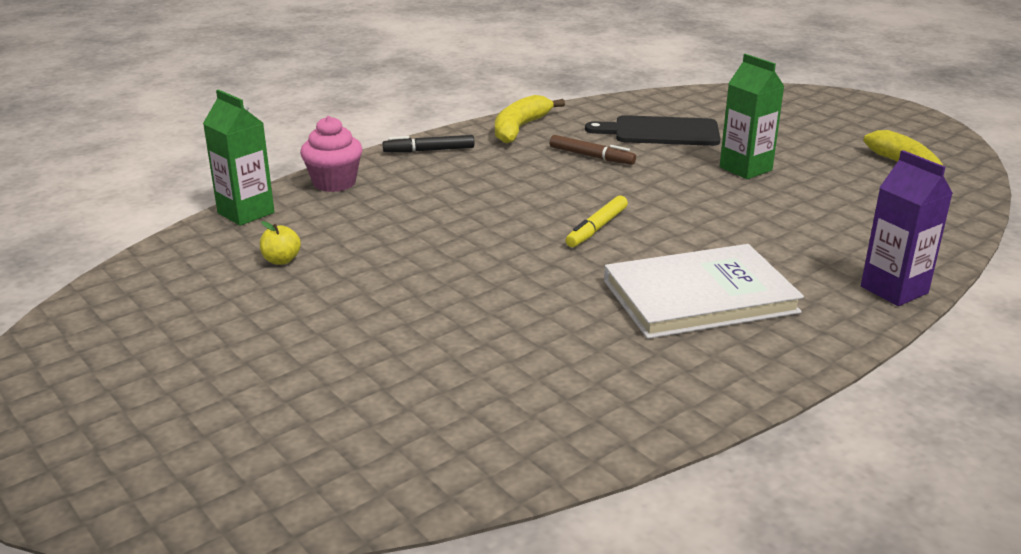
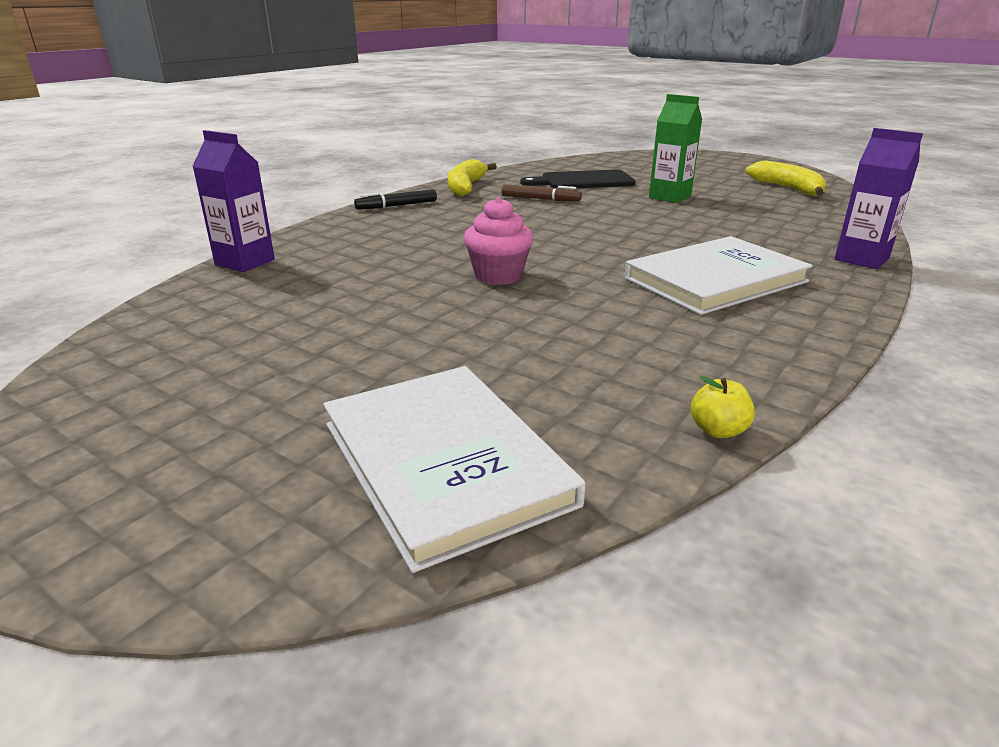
camera: 15 degrees left, 0 degrees up
(246, 213) = (245, 262): green carton -> purple carton
(281, 260) = (303, 294): yellow apple -> yellow apple (718, 430)
(313, 454) = (444, 463): none -> white book
(334, 183) = (322, 234): pink cupcake -> pink cupcake (498, 276)
(597, 228) = (585, 243): yellow marker -> none

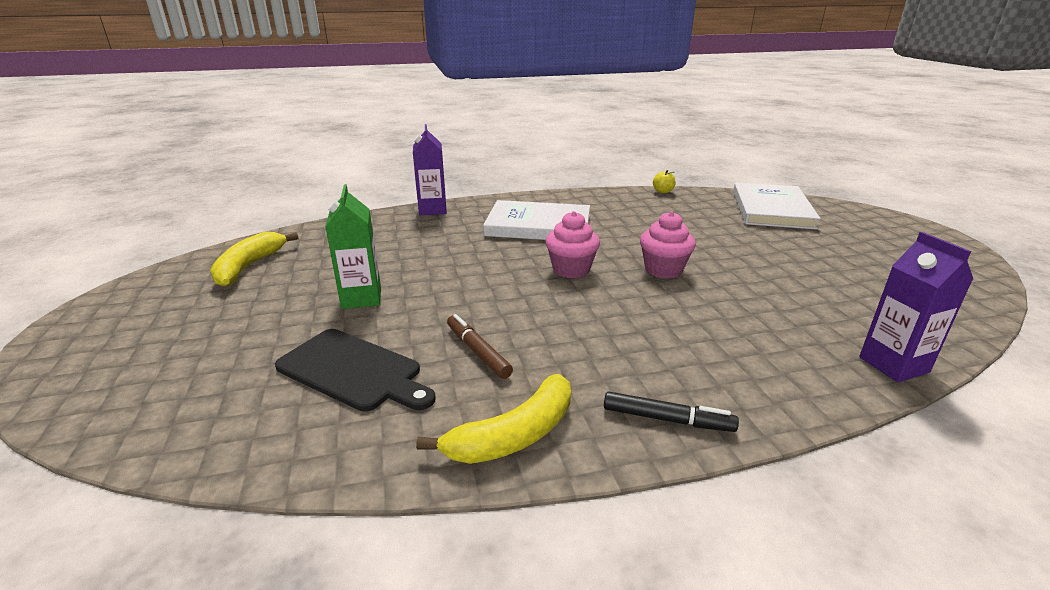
camera: 140 degrees left, 0 degrees up
(581, 250) = (571, 269): none -> pink cupcake

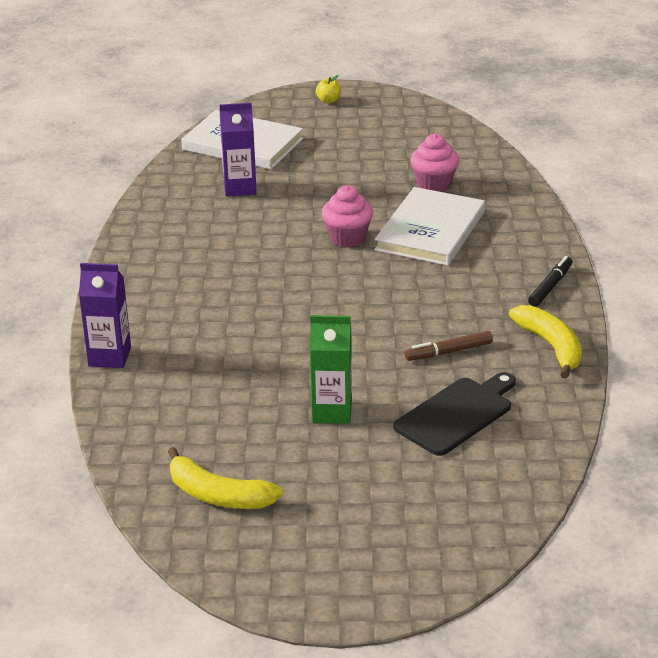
camera: 75 degrees left, 5 degrees up
(538, 225) = (206, 287): white book -> white book (430, 230)
(571, 269) = (325, 285): pink cupcake -> pink cupcake (434, 184)
(663, 191) = (151, 189): yellow apple -> yellow apple (328, 101)
(893, 365) = (518, 189): purple carton -> purple carton (240, 188)

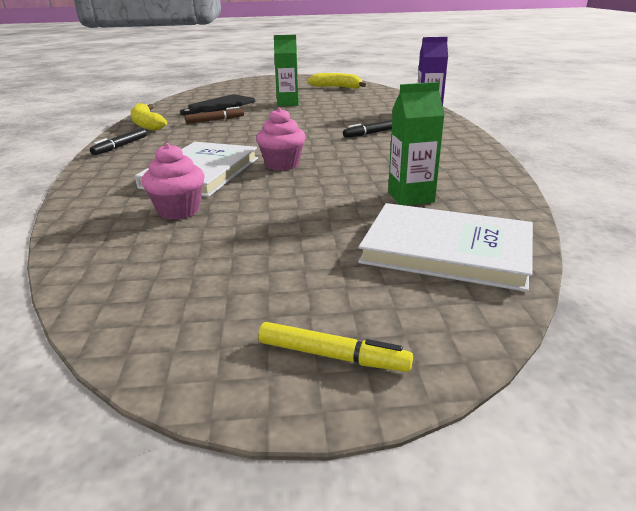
camera: 175 degrees right, 5 degrees down
(227, 295) = (372, 133): none -> black marker
(240, 188) = (411, 197): purple carton -> green carton
(328, 101) = (333, 355): yellow apple -> yellow marker

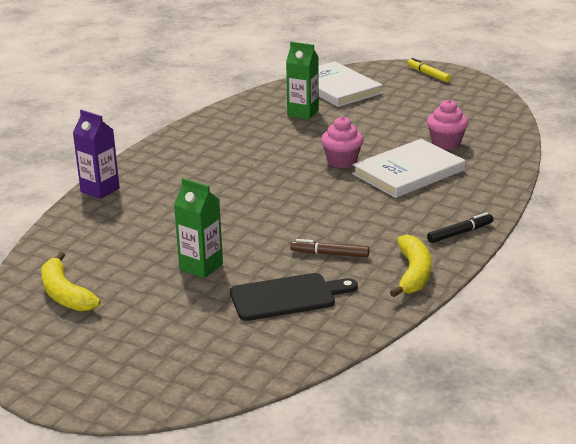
camera: 145 degrees left, 0 degrees up
(372, 133) = (218, 174): black marker -> none

